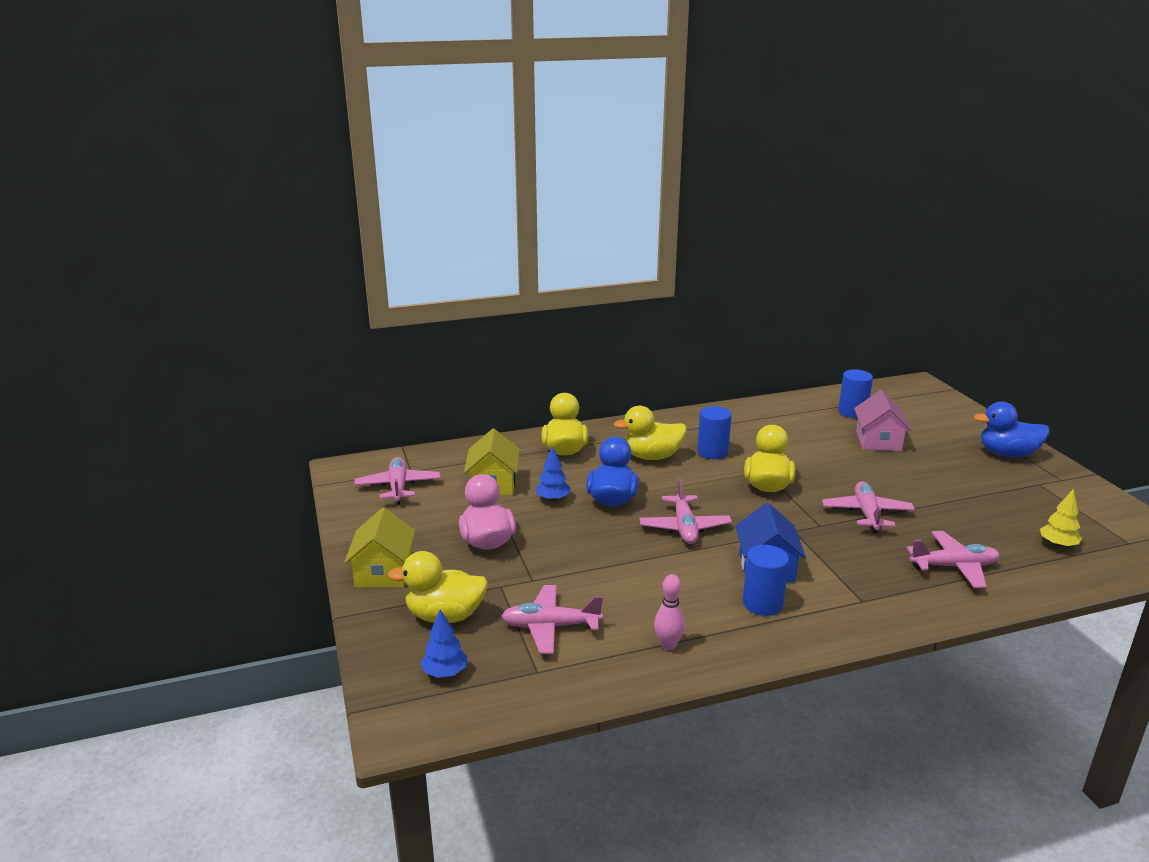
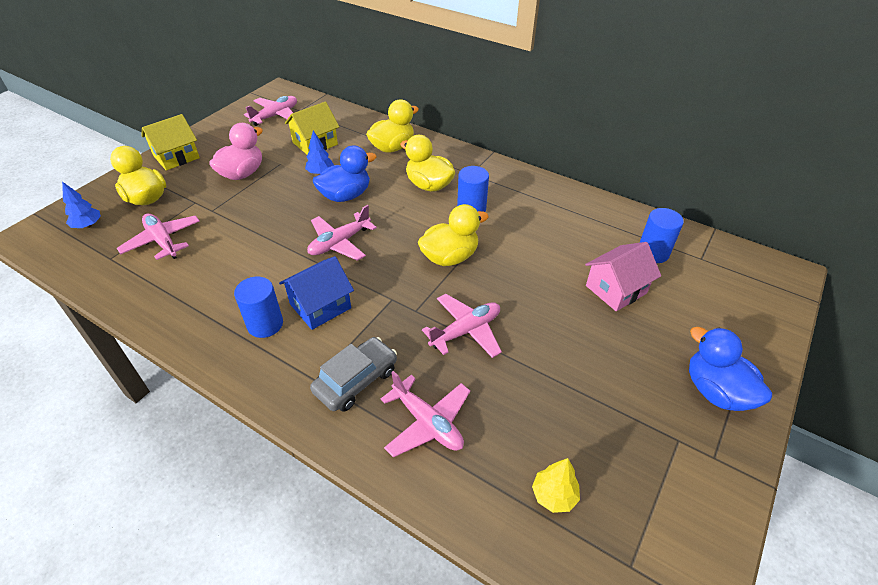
camera: 50 degrees right, 20 degrees up
(668, 645) = (176, 300): pink bowling pin -> none
(880, 581) = (356, 380): none -> grey car

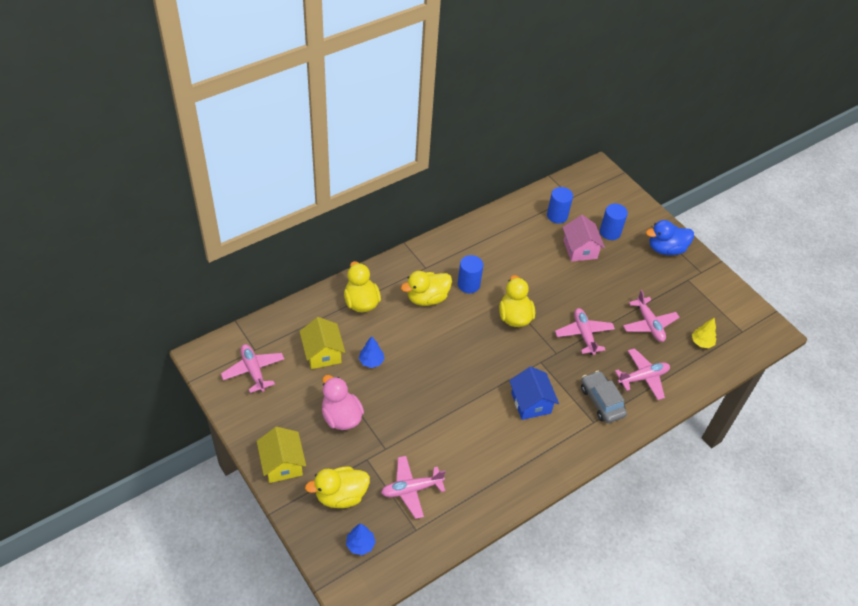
camera: 70 degrees left, 5 degrees up
(265, 324) = (535, 438): blue cylinder -> blue cylinder (610, 232)
(339, 243) = (469, 374): pink plane -> pink plane (649, 324)
(345, 196) = (413, 353): blue duck -> none

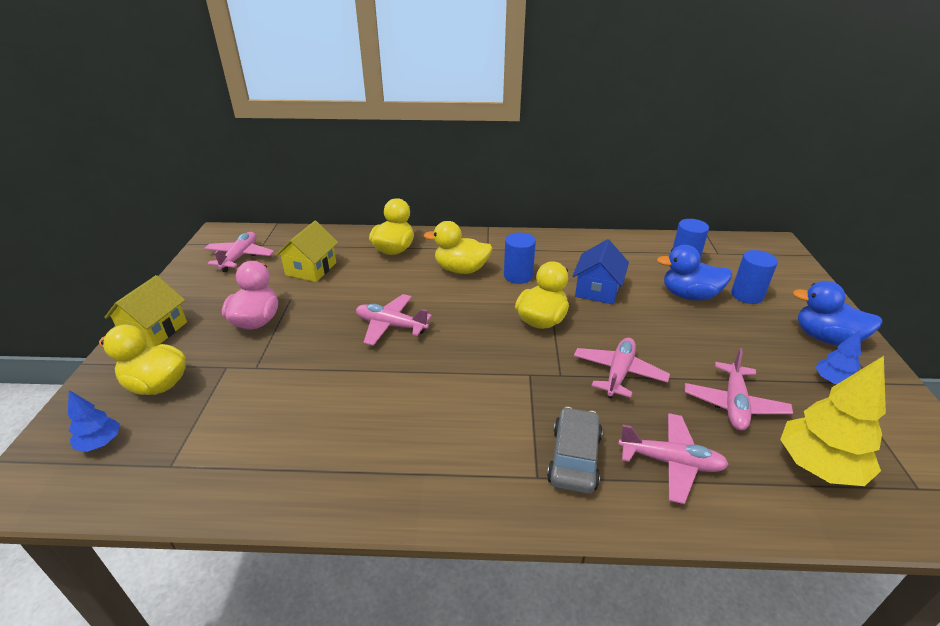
camera: 40 degrees right, 15 degrees down
(371, 361) = (344, 292): blue tree -> blue tree (832, 381)
(411, 489) = (225, 420): pink plane -> pink plane (391, 325)
(531, 403) = (470, 409): blue house -> blue house (597, 290)
(580, 249) = (689, 295): pink house -> blue duck
(701, 342) = (818, 466): yellow tree -> yellow tree, size x1.90

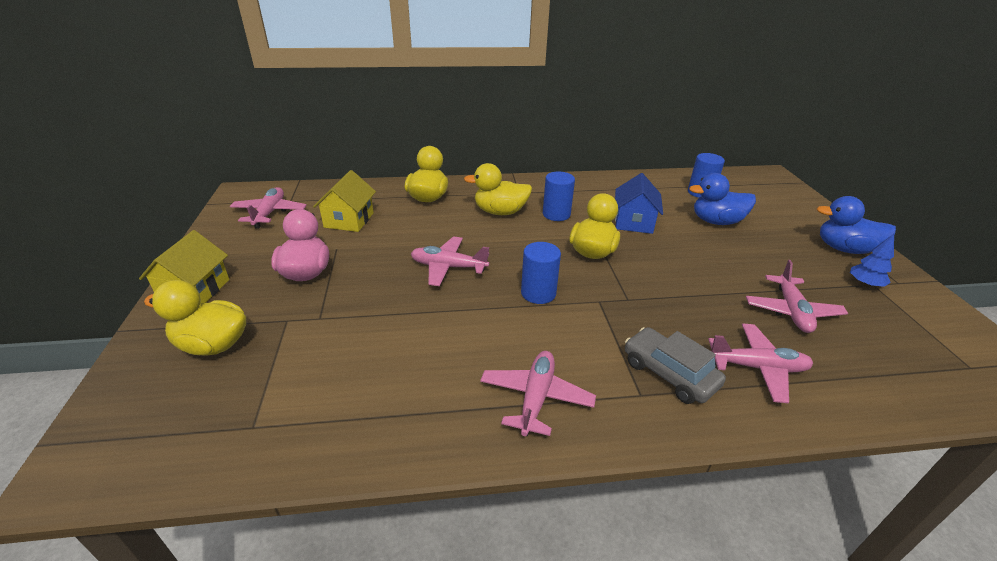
camera: 10 degrees left, 0 degrees up
(100, 443) = (163, 411): blue tree -> none
(574, 458) = (669, 373): grey car -> grey car turned 45 degrees counterclockwise
(618, 373) = (680, 293): pink plane -> pink plane (536, 398)
(747, 295) = (765, 218): blue cylinder -> blue cylinder (538, 293)
(818, 466) = (883, 358): yellow tree -> none

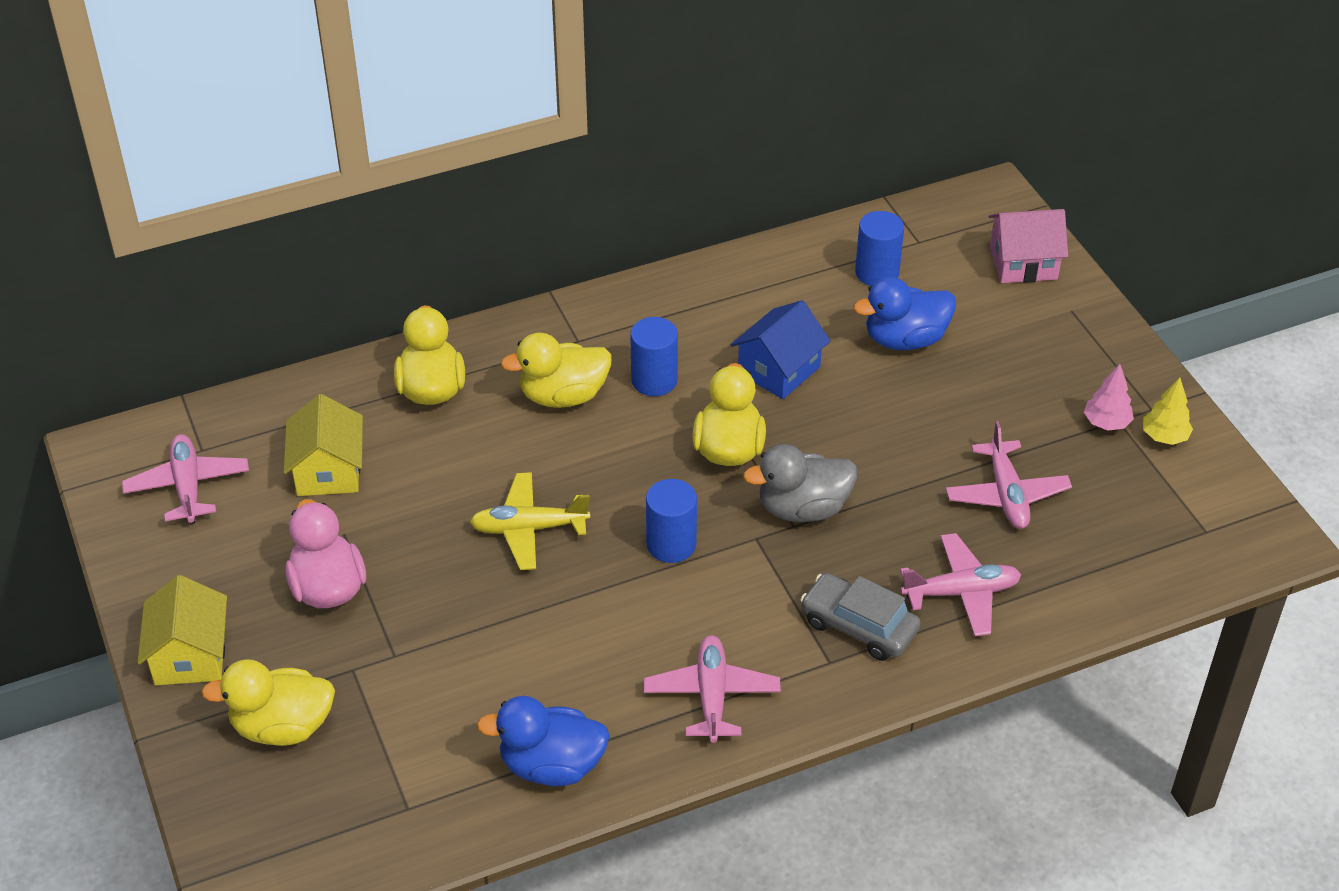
camera: 15 degrees left, 10 degrees up
(448, 267) = (529, 529): pink plane -> yellow plane
(634, 222) = (779, 370): blue house -> blue house turned 45 degrees clockwise
(636, 291) = (803, 508): none -> grey duck
(792, 202) = (1023, 263): none -> pink house
(844, 249) = (1088, 357): blue duck -> blue duck (551, 766)
(864, 284) = (1106, 423): blue tree -> pink tree
(913, 300) = (1164, 437): none -> yellow tree

